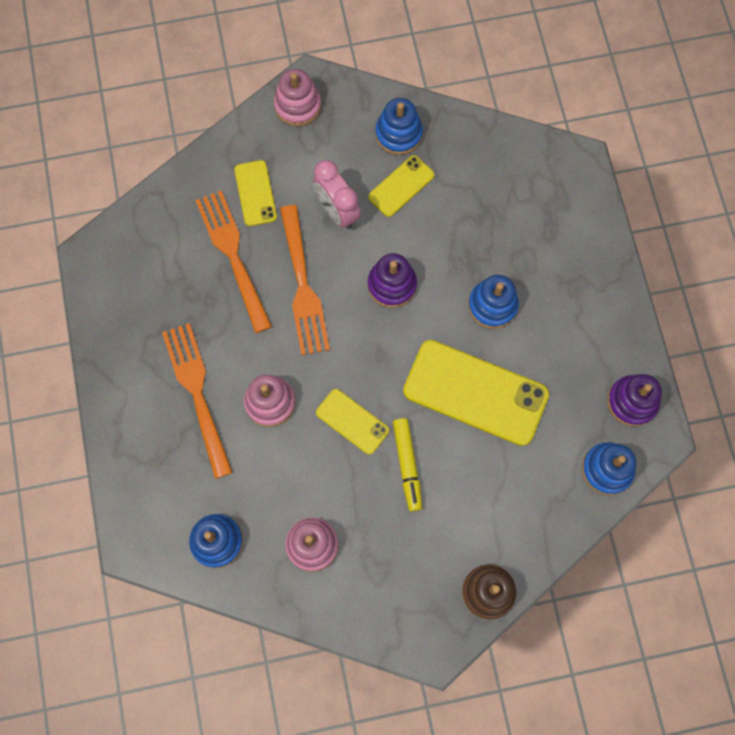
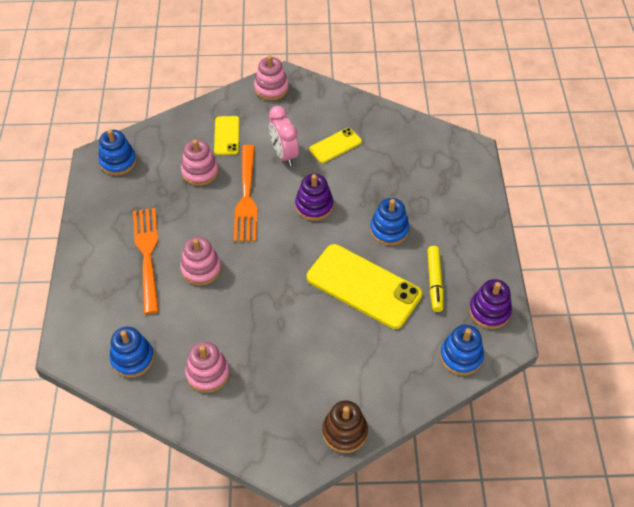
camera: 10 degrees right, 20 degrees down
(234, 256) = (200, 171): orange fork -> pink stacking toy
(352, 421) = (261, 291): yellow phone -> none
(398, 134) = (340, 114): blue stacking toy -> blue stacking toy (118, 162)
(407, 465) = (298, 328): yellow marker -> yellow marker (434, 282)

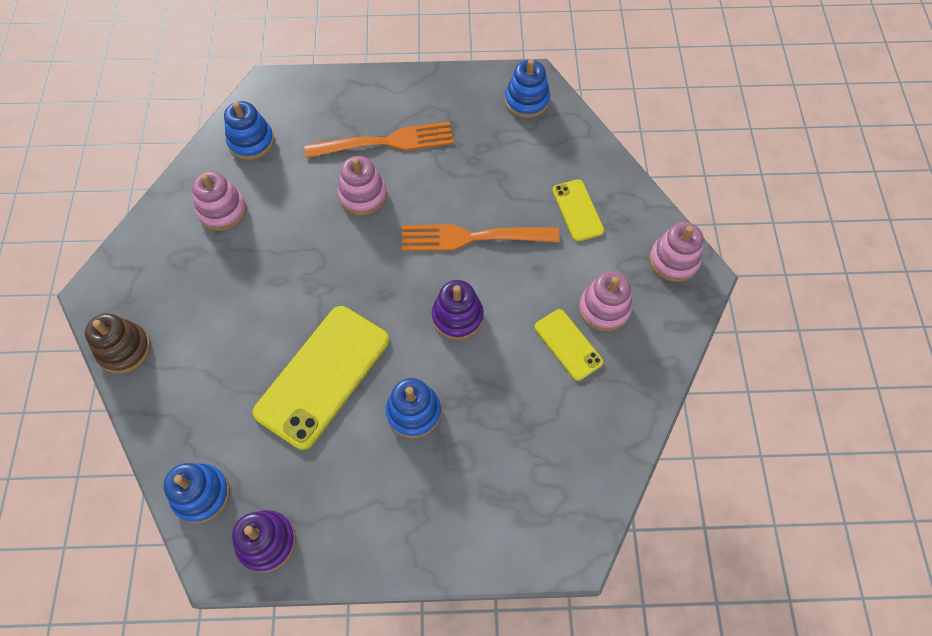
camera: 90 degrees right, 10 degrees up
(200, 171) = (513, 184): pink stacking toy -> pink stacking toy (604, 308)
(226, 135) = (577, 210): yellow phone -> yellow phone turned 75 degrees clockwise
(284, 154) = (547, 279): pink clock -> none
(434, 282) = (322, 469): yellow marker -> none

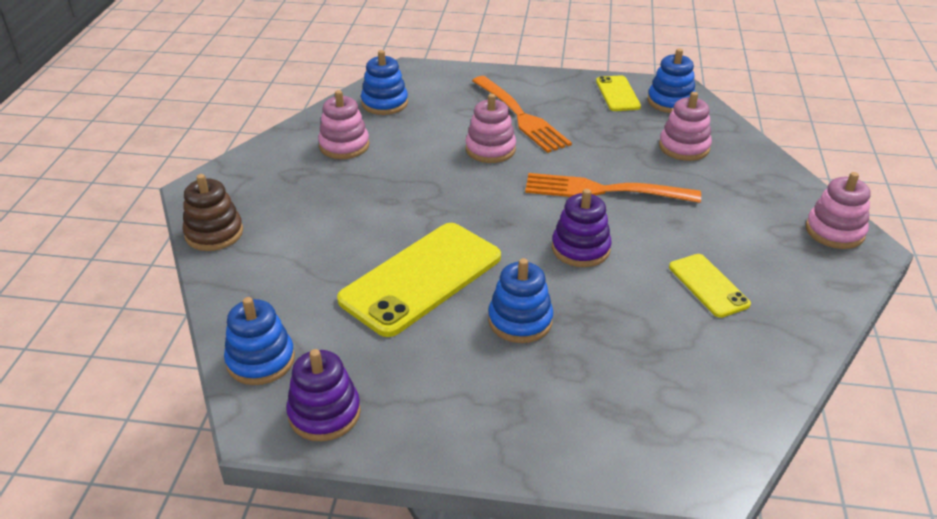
camera: 10 degrees right, 25 degrees down
(385, 142) = (520, 116): orange fork -> orange fork turned 60 degrees clockwise
(577, 210) = (722, 182): yellow phone -> yellow phone (617, 94)
(604, 308) = (752, 261): pink stacking toy -> pink stacking toy (684, 147)

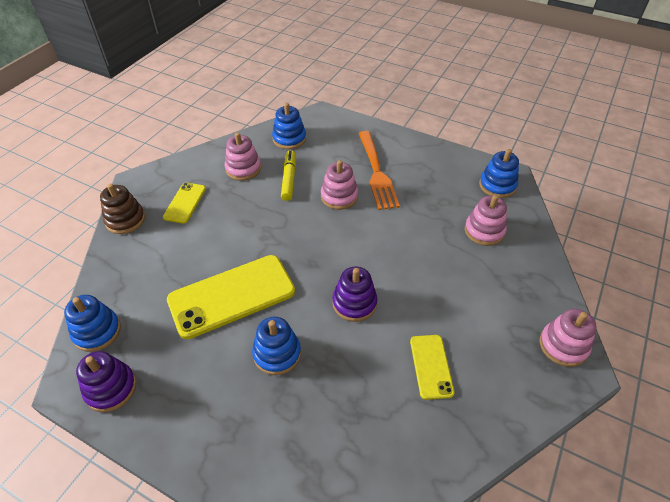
camera: 20 degrees right, 10 degrees up
(413, 144) = (289, 179): none -> yellow marker
(605, 190) = (401, 255): orange fork -> none
(617, 94) = (460, 169): yellow phone -> yellow phone (185, 203)

